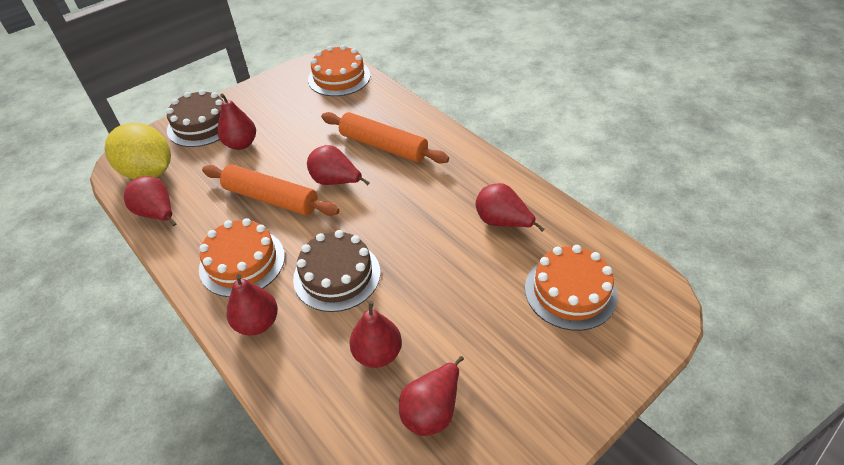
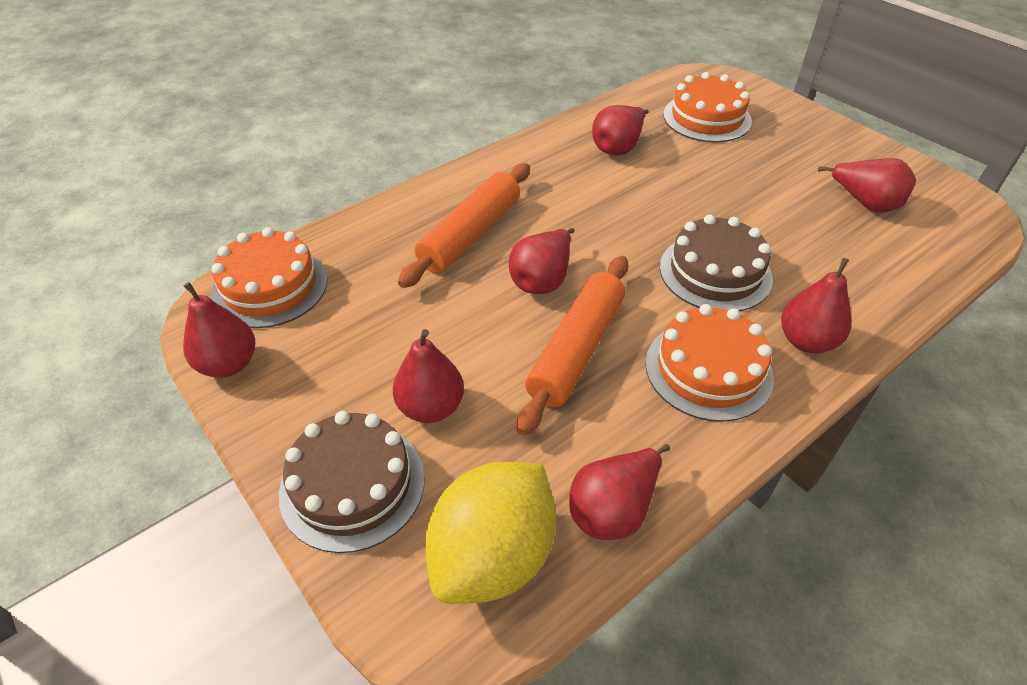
camera: 90 degrees left, 0 degrees up
(377, 353) = (815, 238): red pear -> red pear (229, 364)

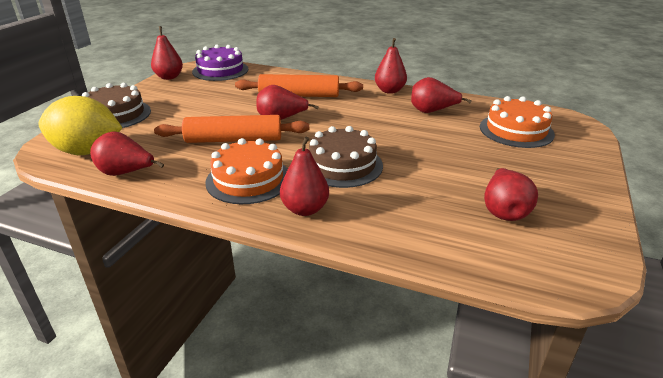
camera: 60 degrees right, 15 degrees down
(270, 286) = (220, 70): orange cake -> purple cake
(431, 407) = (169, 117): red pear -> red pear (389, 91)

